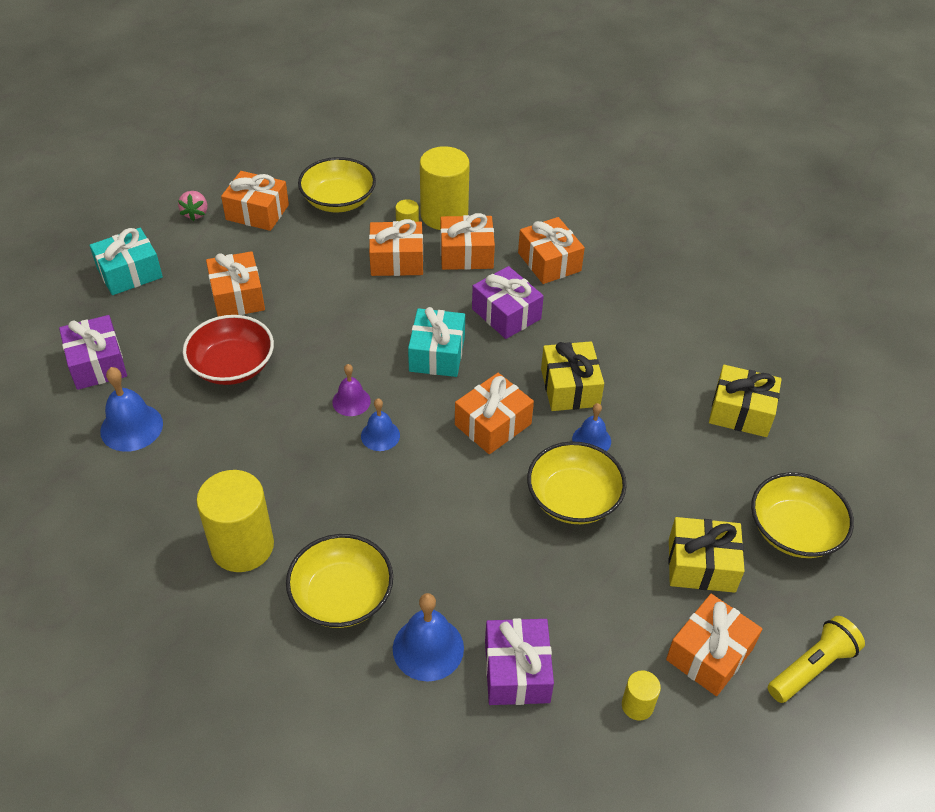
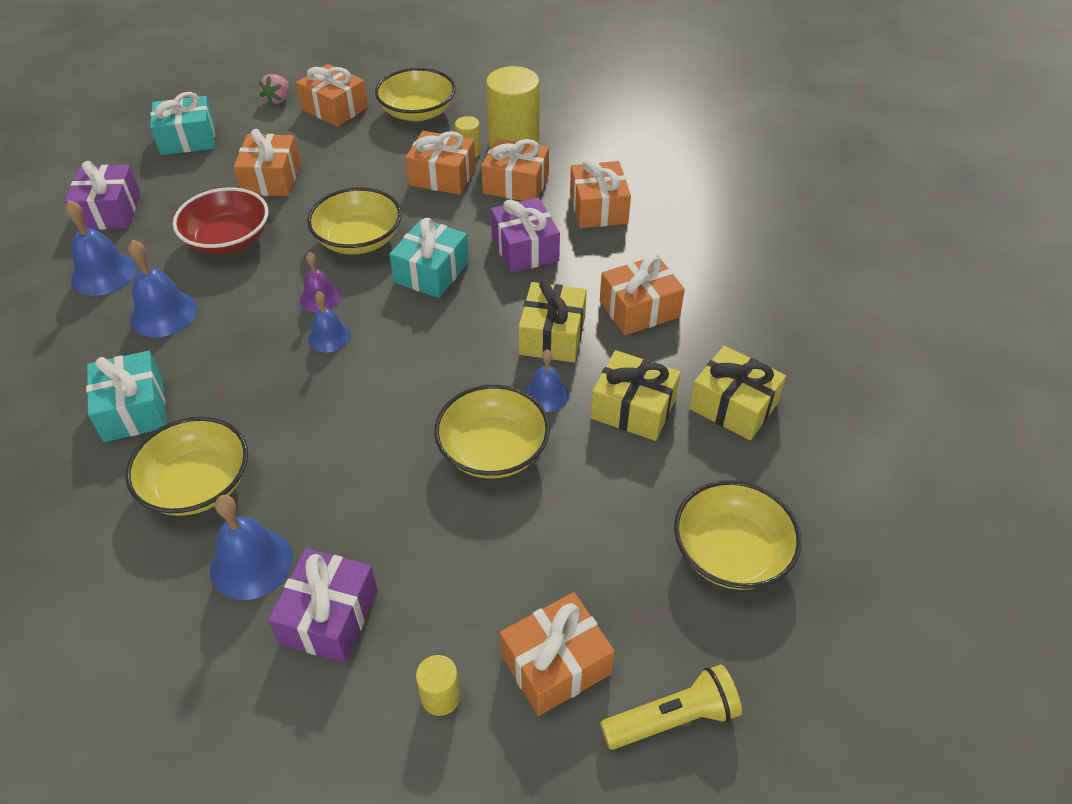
camera: 20 degrees right, 0 degrees up
(214, 451) = (163, 313): none -> blue bell
(242, 546) = (133, 409): yellow cylinder -> turquoise gift
(354, 338) = (358, 239): none -> yellow bowl
(493, 424) = (449, 353): orange gift -> orange gift (639, 309)
(701, 565) = (599, 561): yellow gift -> yellow gift (633, 408)

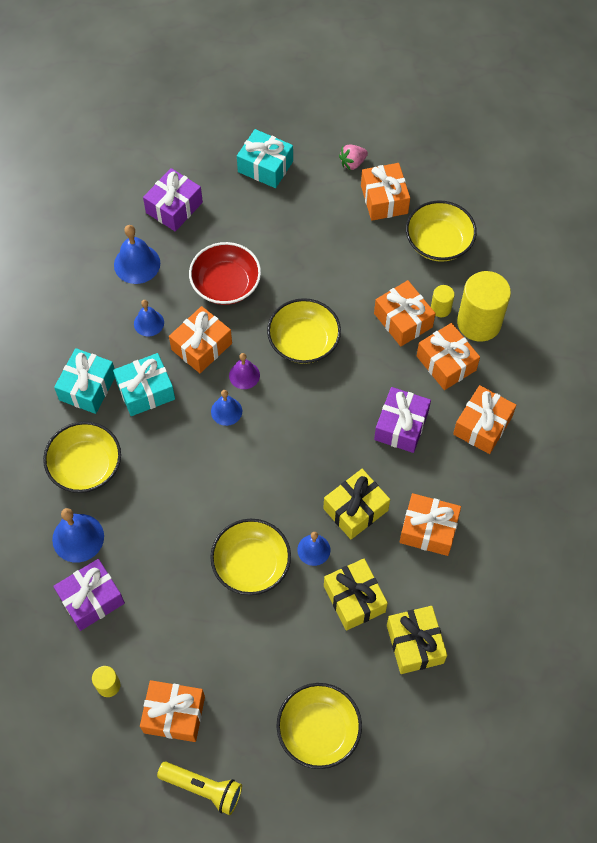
camera: 40 degrees right, 15 degrees up
(163, 313) = (149, 323): blue bell -> blue bell, size x0.64
(271, 179) = (291, 244): orange gift -> orange gift (201, 346)
(431, 272) = (326, 402): turquoise gift -> turquoise gift (146, 391)

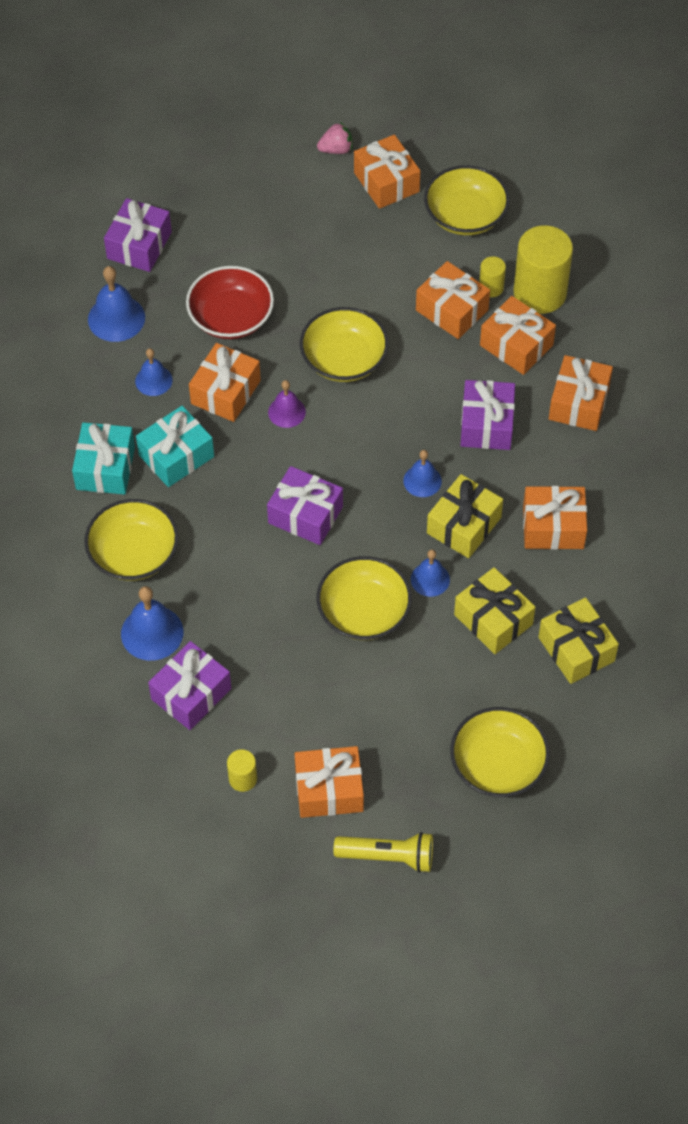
camera: 15 degrees left, 5 degrees down
(226, 411) = (279, 455): blue bell -> blue bell (422, 481)
(231, 467) = (305, 515): none -> purple gift
(265, 166) = (233, 175): turquoise gift -> none
(352, 163) = (336, 149): pink strawberry -> pink strawberry turned 150 degrees counterclockwise

